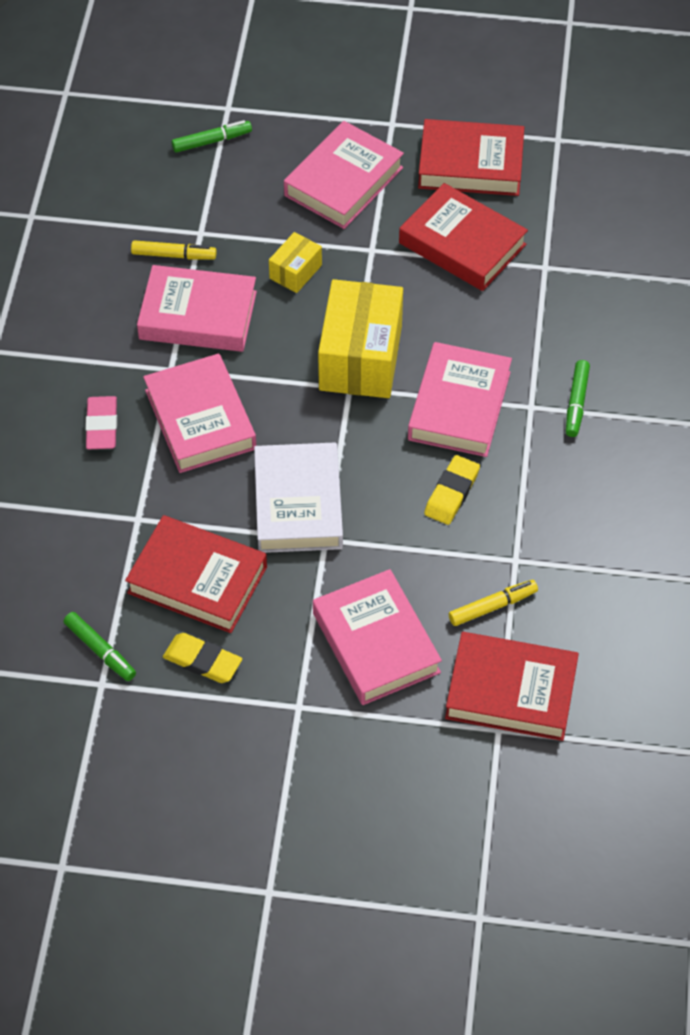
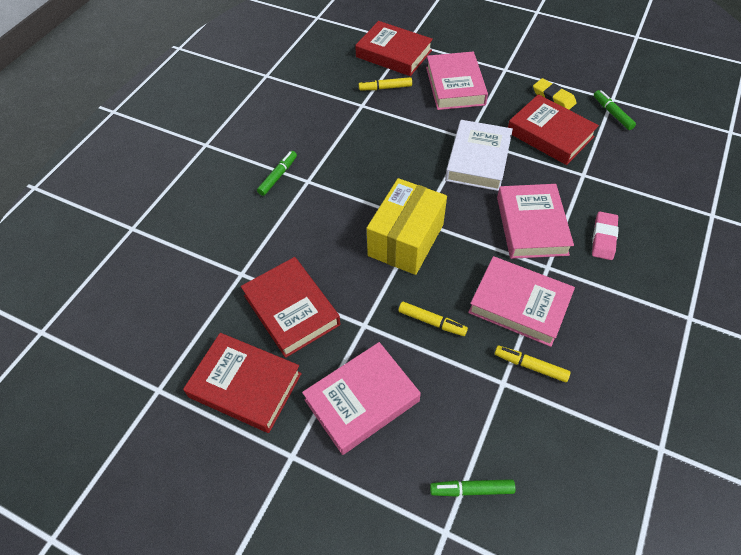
camera: 160 degrees left, 0 degrees up
(295, 272) = (431, 322): yellow box -> yellow marker
(452, 493) = (381, 145): yellow eraser -> none
(459, 406) = (353, 192): pink book -> none

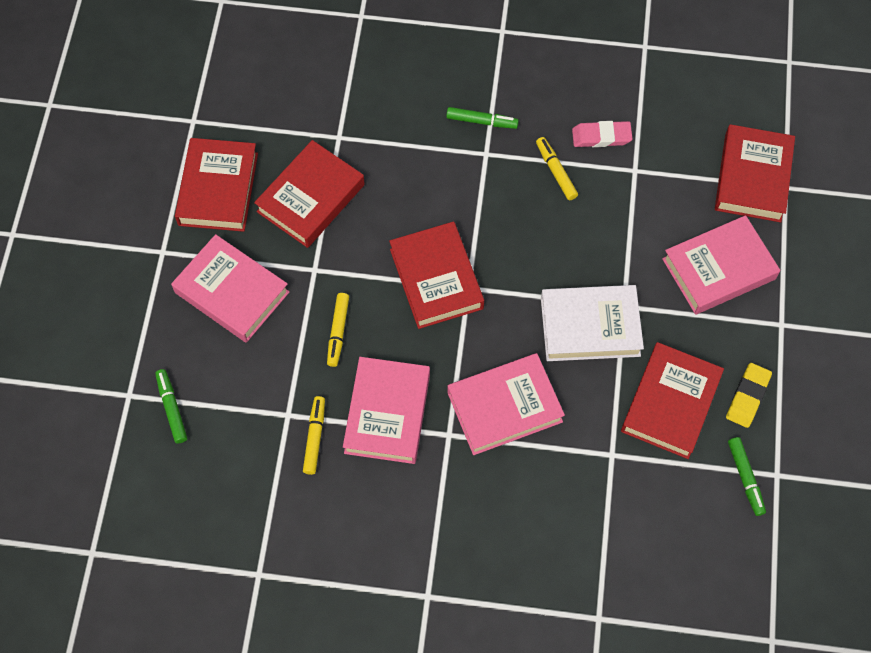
camera: 70 degrees right, 10 degrees up
(385, 88) = (679, 187): yellow marker -> yellow marker (556, 172)
(406, 240) = (436, 279): yellow box -> red book
(603, 238) = (514, 490): pink eraser -> pink eraser (601, 137)
(612, 113) = (745, 478): green marker -> green marker turned 120 degrees clockwise

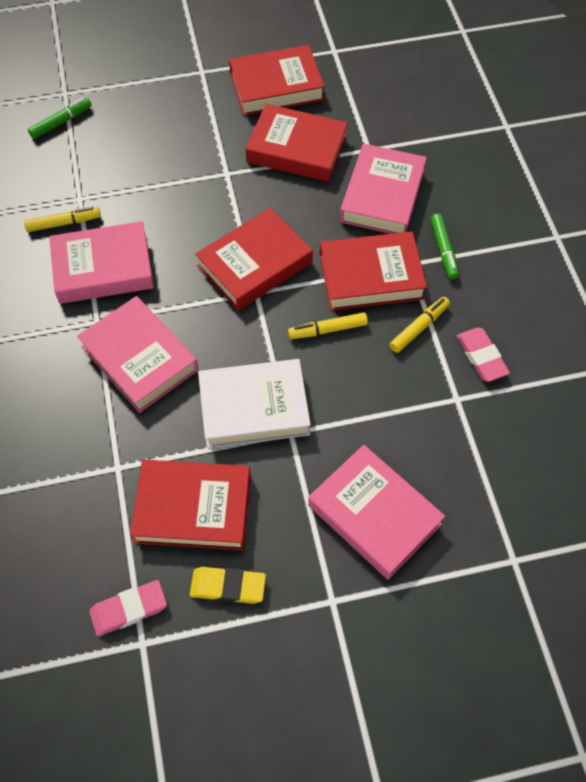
camera: 70 degrees right, 5 degrees down
(232, 292) = (182, 126): pink book -> pink book (382, 196)
(338, 332) = (172, 208): yellow marker -> yellow marker (328, 330)
(590, 327) = (254, 408): white book -> white book turned 75 degrees counterclockwise
(745, 478) = (129, 609): green marker -> pink eraser
(752, 178) = (508, 521): red book -> red book (371, 276)

